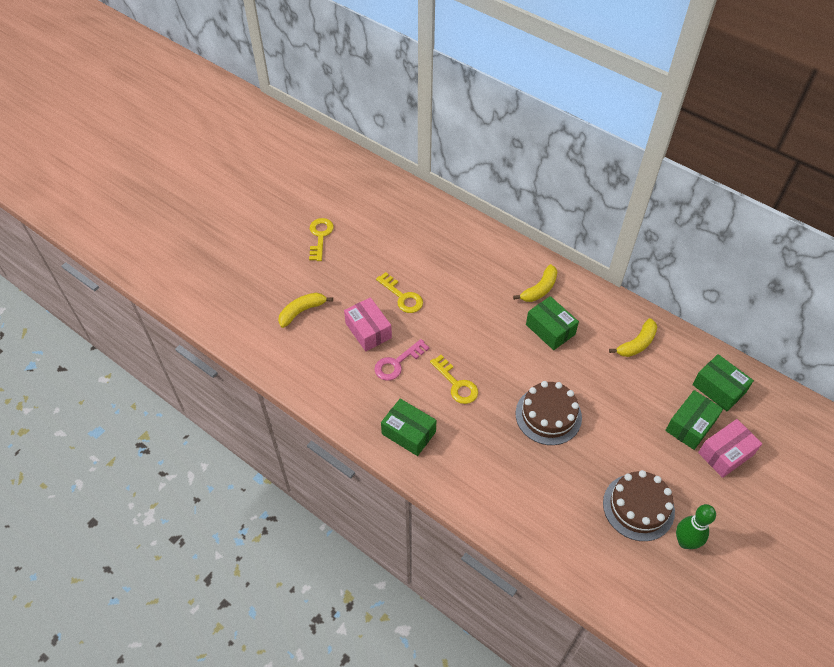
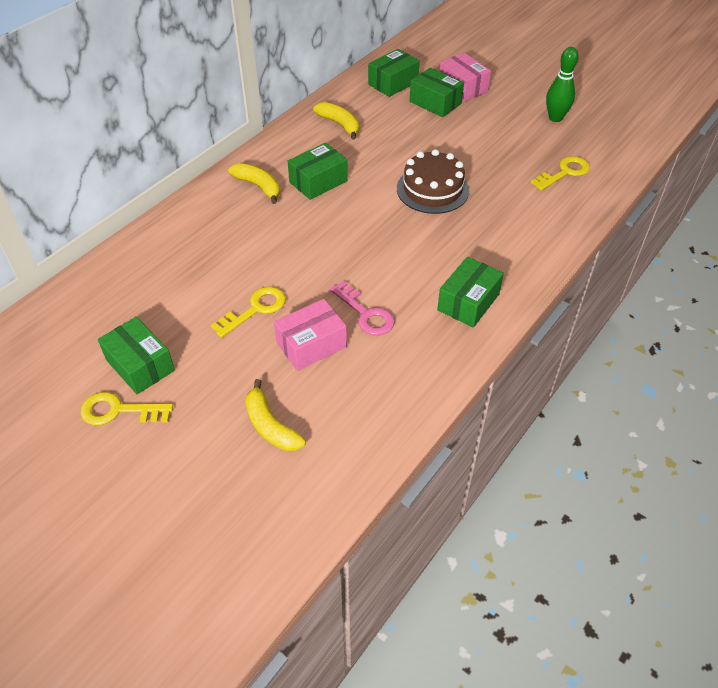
camera: 90 degrees left, 5 degrees down
(355, 241) = (140, 365): none -> green box
(456, 384) = (396, 259): yellow key -> yellow key (564, 172)
(638, 507) = (527, 140): brown cake -> none

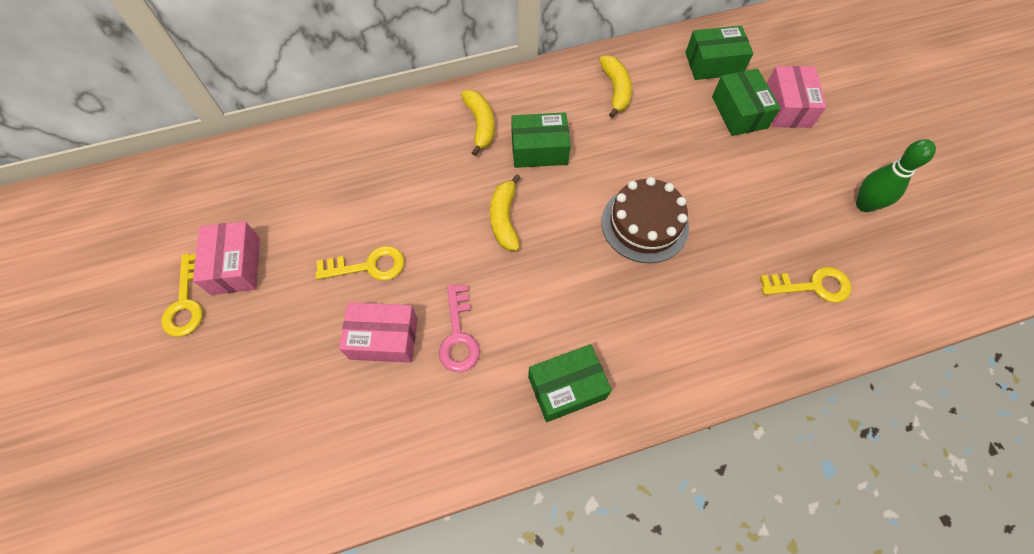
camera: 35 degrees right, 15 degrees up
(119, 411) = (186, 302): yellow key -> yellow key turned 135 degrees counterclockwise
(140, 365) = (235, 265): green box -> pink box
(270, 426) = (282, 404): yellow banana -> yellow banana (504, 219)

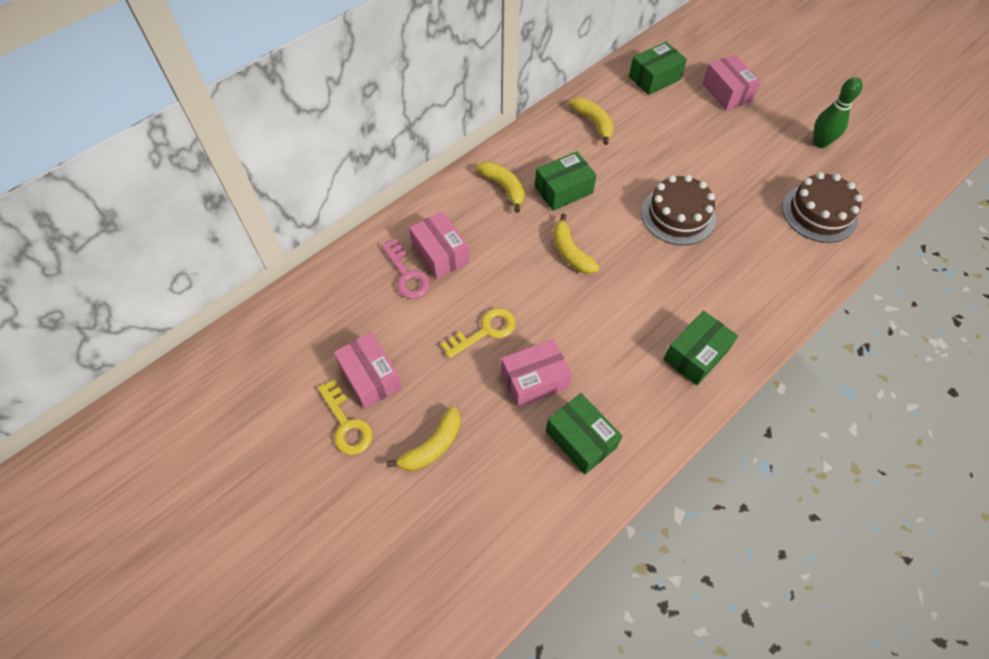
camera: 25 degrees left, 5 degrees down
(246, 361) = (432, 446): none -> yellow banana
(376, 168) = (440, 253): none -> pink box
(458, 335) = (591, 353): pink key -> pink key (406, 275)
(739, 112) = (695, 108): green box -> green box (581, 439)
(812, 286) = (819, 213): yellow key -> brown cake

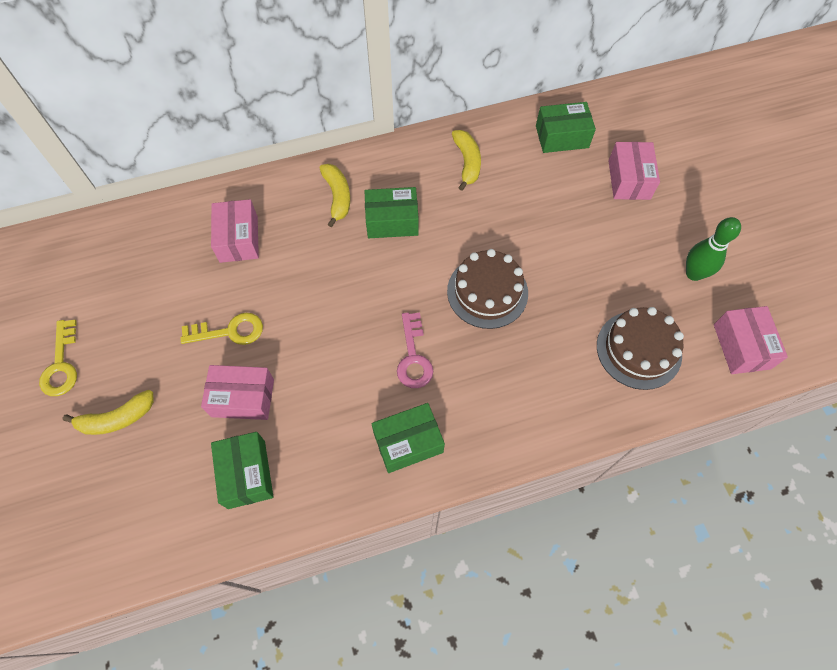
camera: 25 degrees right, 5 degrees up
(370, 377) = (107, 331): pink box -> pink box (741, 346)
(406, 275) = (197, 247): pink key -> pink key (413, 357)
(570, 252) = (357, 287): yellow banana -> none

